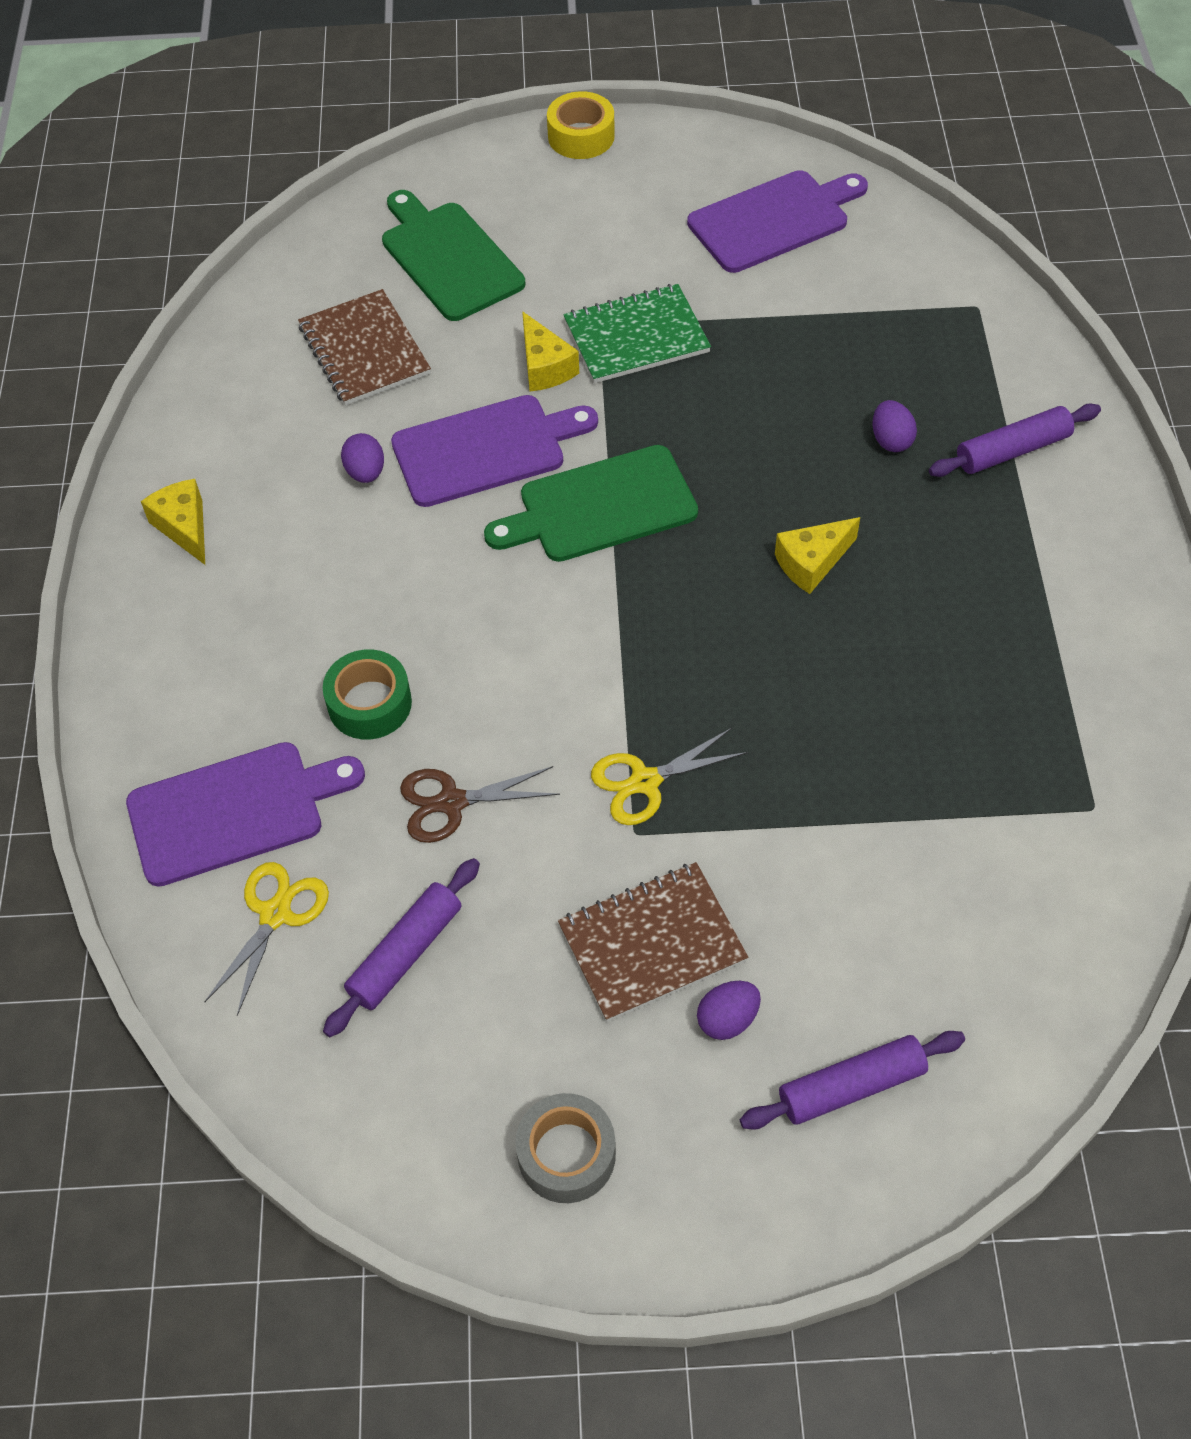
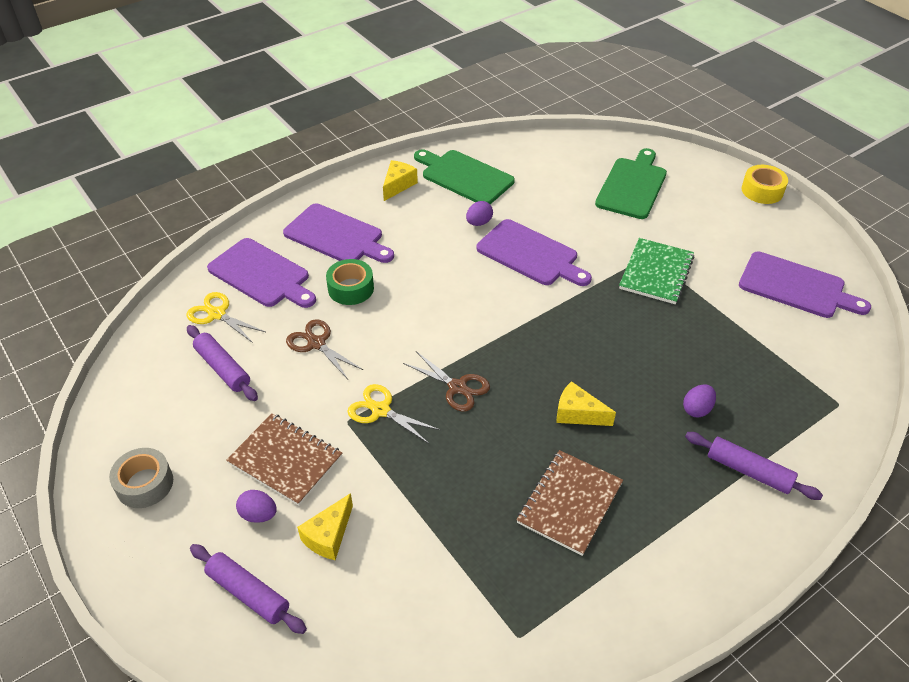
camera: 55 degrees right, 10 degrees down
(232, 666) = (336, 236): none -> purple cutting board
(275, 914) = (217, 314): yellow scissors -> yellow scissors turned 135 degrees counterclockwise
(364, 350) = (548, 187): brown notebook -> brown notebook (569, 503)
(405, 953) = (223, 368): purple rolling pin -> purple rolling pin turned 45 degrees clockwise
(545, 367) = (601, 250): yellow cheese -> yellow cheese (328, 536)
(600, 507) = (535, 311): green cutting board -> green cutting board (464, 176)
(636, 337) = (656, 272): green notebook -> green notebook turned 75 degrees clockwise
(670, 669) = (457, 387): none -> brown scissors

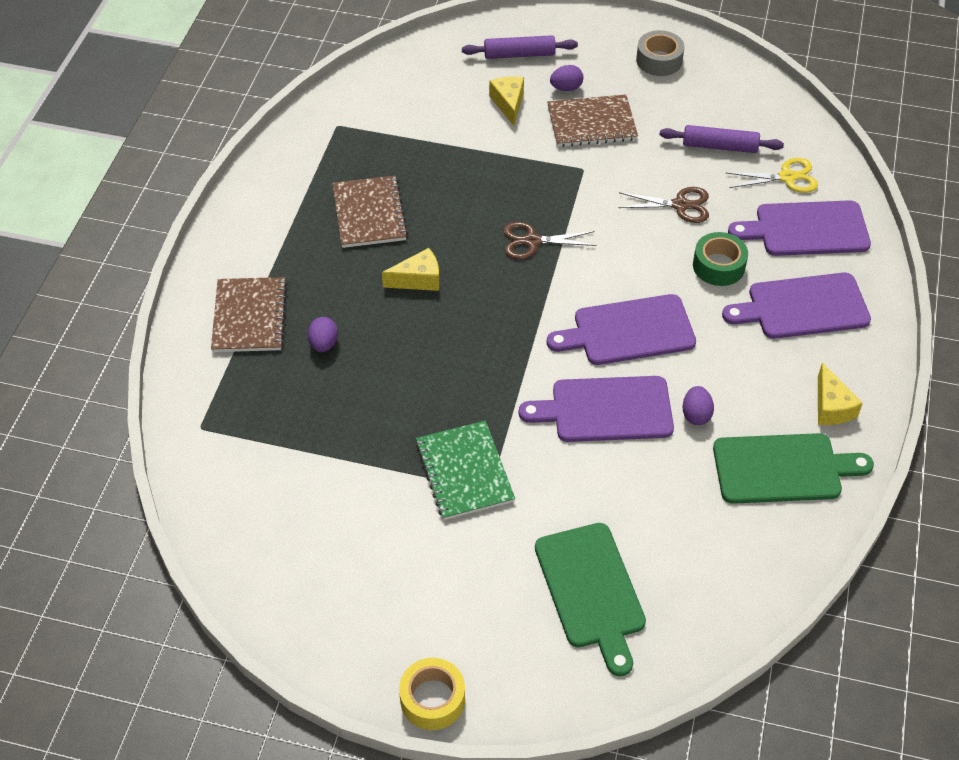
camera: 140 degrees right, 5 degrees up
(380, 410) = (568, 190): yellow scissors -> none
(748, 471) = (249, 316): purple rolling pin -> brown notebook
(796, 286) = (308, 552): purple cutting board -> purple cutting board (628, 331)

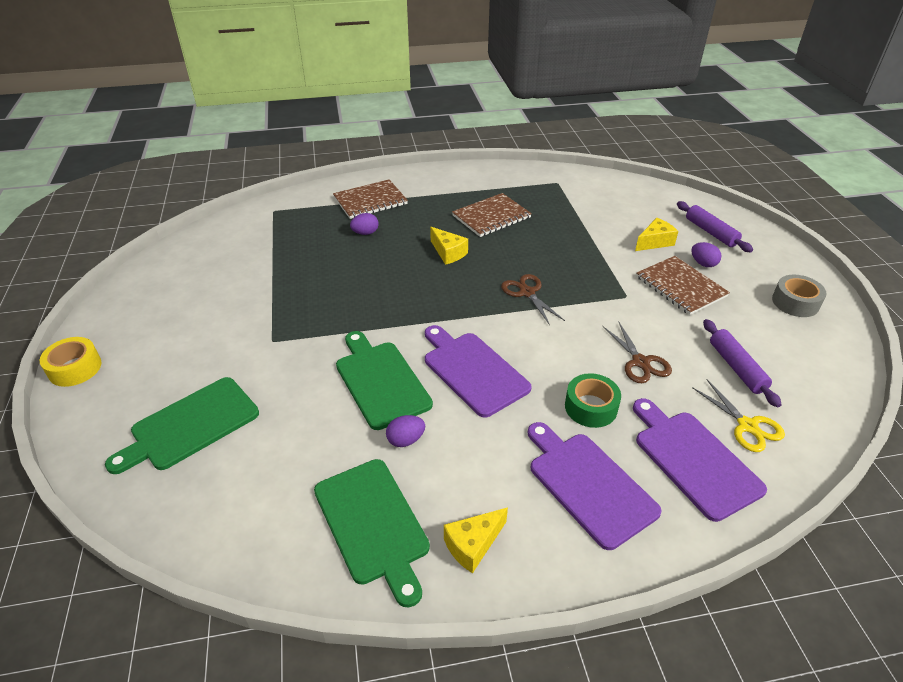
camera: 65 degrees right, 10 degrees down
(464, 472) = (283, 324): green notebook -> none
(606, 410) = (380, 381): purple cutting board -> green cutting board

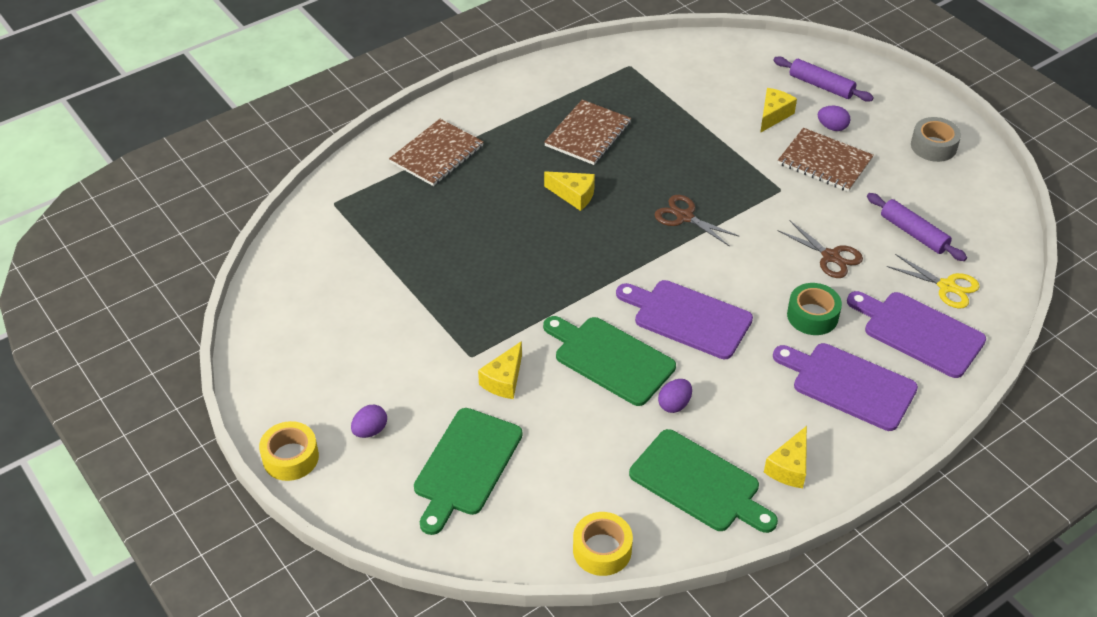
camera: 25 degrees left, 5 degrees up
(233, 552) = (602, 550): none -> yellow tape
(281, 368) = (504, 380): none -> yellow cheese
(365, 233) = (465, 199): purple egg -> purple egg (370, 430)

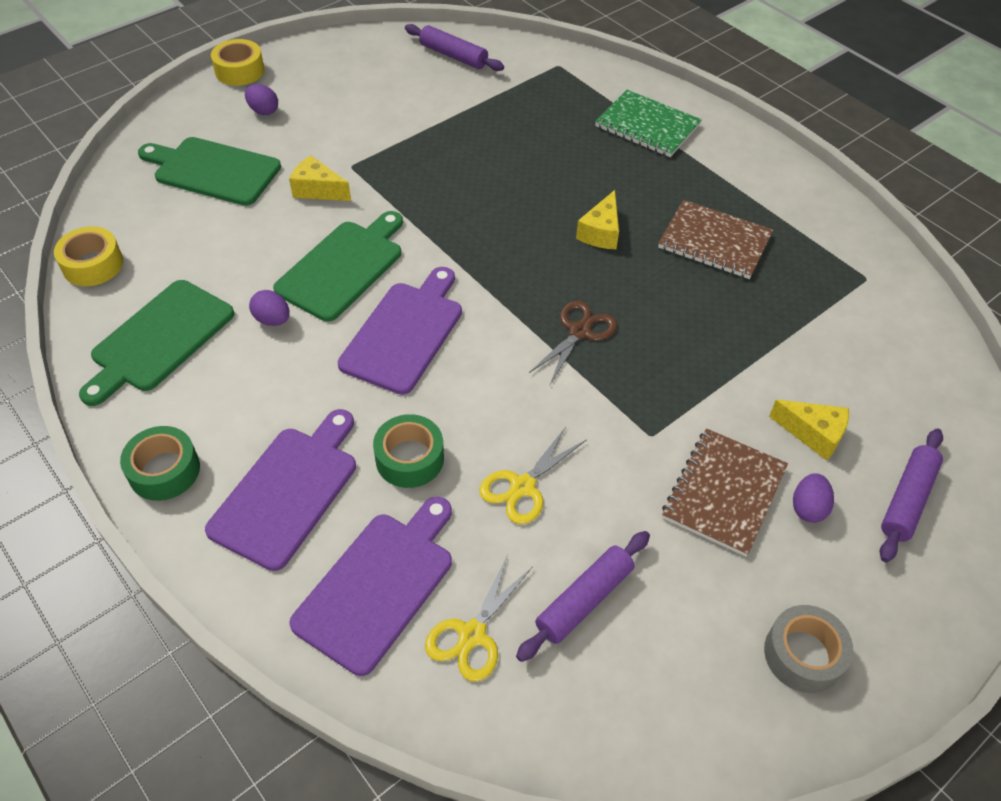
camera: 85 degrees right, 5 degrees up
(300, 278) = (453, 56): none -> purple rolling pin
(437, 154) = (647, 126): brown notebook -> green notebook
(789, 467) = (166, 421): yellow cheese -> none
(831, 256) = (523, 487): brown scissors -> yellow scissors
(838, 463) = (164, 471): none -> green tape

